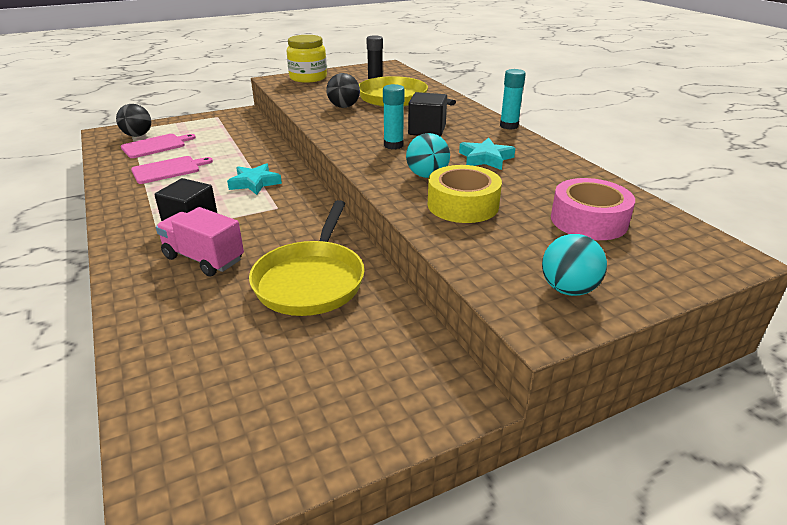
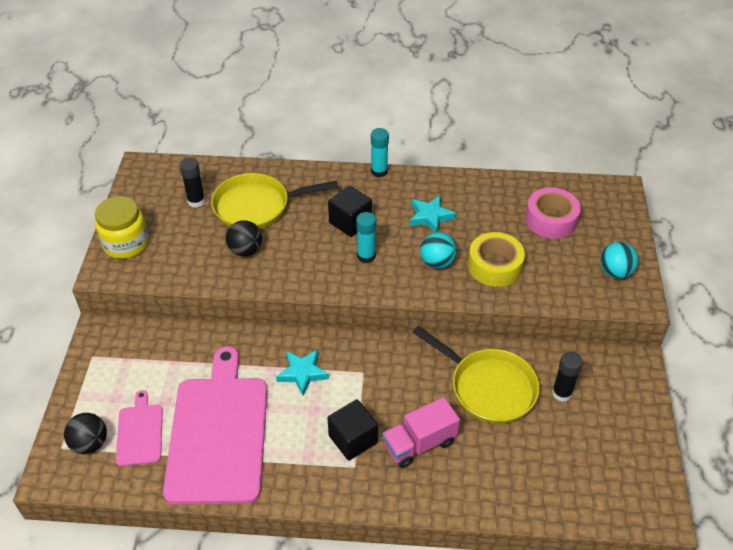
camera: 60 degrees left, 15 degrees up
(168, 170) = (219, 433): pink cutting board -> pink cutting board, size x2.11
(344, 338) = (561, 393): none -> black glue stick

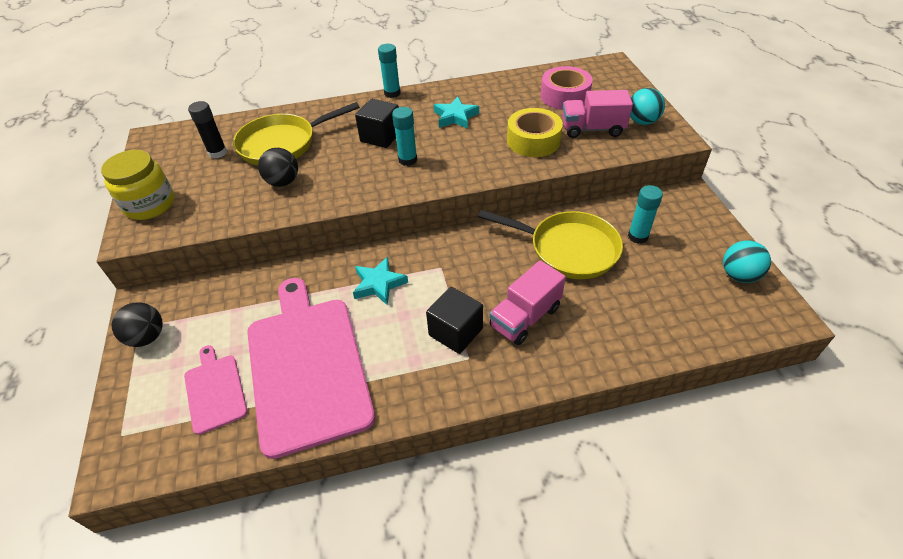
camera: 15 degrees left, 0 degrees up
(90, 443) = (157, 420): black ball -> black ball (147, 337)
(437, 262) = (478, 150): turquoise ball -> turquoise ball (739, 275)
(559, 268) = (592, 129): none -> pink truck
(561, 393) = (638, 236): black glue stick -> turquoise glue stick

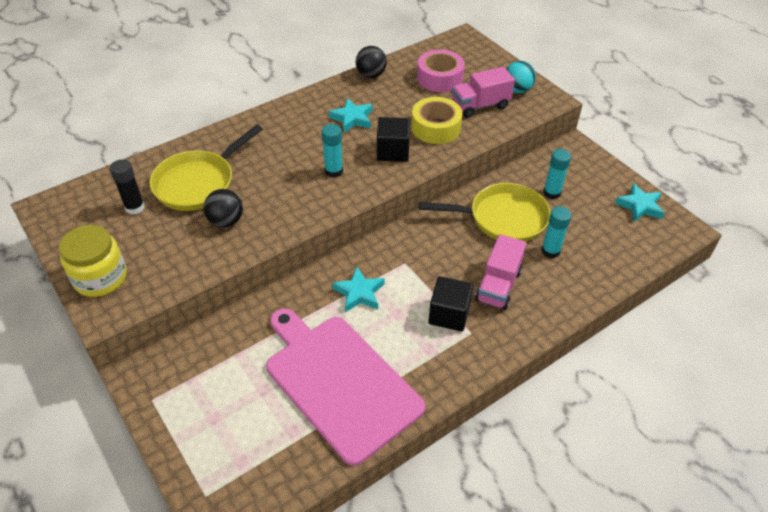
camera: 25 degrees left, 0 degrees up
(147, 337) = (167, 405): black ball -> black ball (371, 75)
(215, 390) = (269, 429): pink cutting board -> none
(381, 136) = (293, 154): black cube -> black cube (393, 151)
(392, 93) = (276, 106): turquoise glue stick -> turquoise glue stick (550, 251)
(739, 275) = (640, 206): turquoise ball -> turquoise star

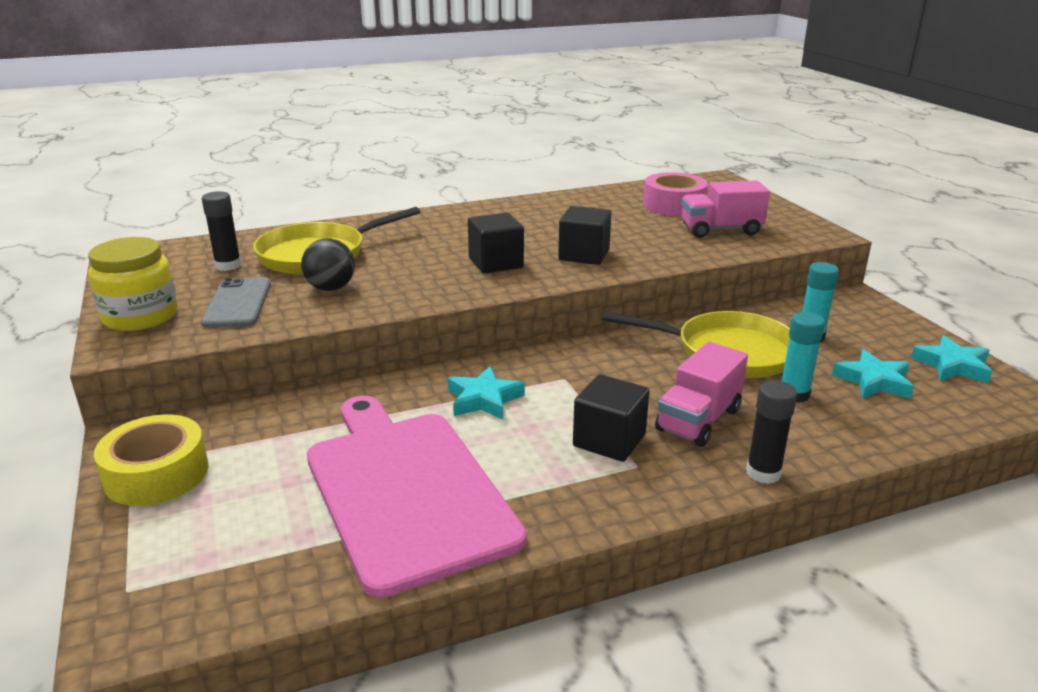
camera: 15 degrees right, 20 degrees down
(166, 250) = (238, 303): none -> grey phone
(333, 171) = (496, 263): turquoise glue stick -> black cube
(352, 118) = (543, 225): turquoise star -> turquoise star (874, 381)
(371, 75) = (584, 195): black ball -> none
(436, 127) = (652, 241): yellow tape -> yellow tape (156, 474)
(517, 90) = (778, 222): turquoise ball -> none
(544, 323) = (763, 473): none -> black glue stick

